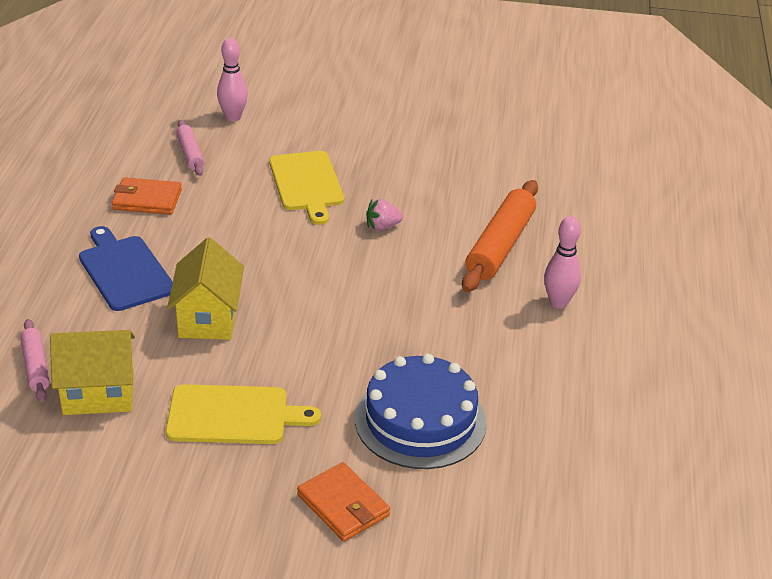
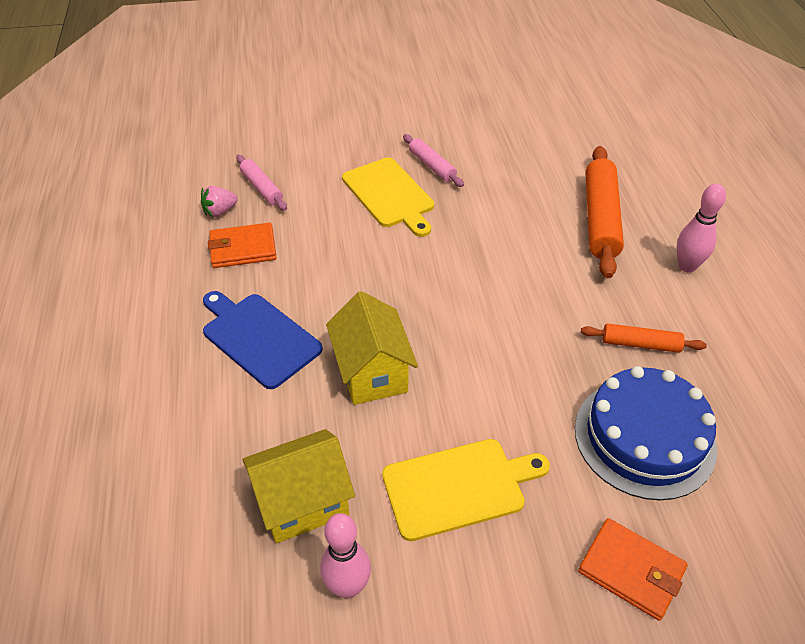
camera: 15 degrees left, 10 degrees up
(36, 366) = (217, 485): pink rolling pin -> pink rolling pin (432, 166)
(233, 117) = (284, 140): pink bowling pin -> pink bowling pin (348, 587)
(382, 227) = (484, 224): pink strawberry -> pink strawberry (220, 211)
(467, 353) = (640, 344): none -> orange rolling pin

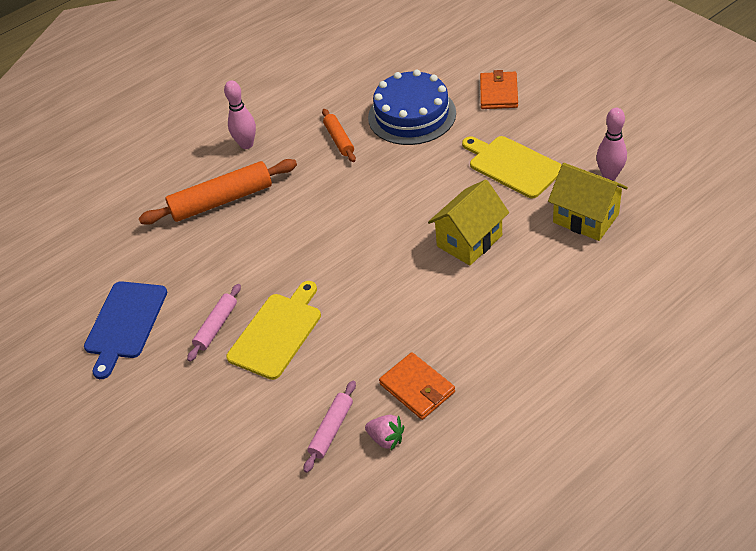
camera: 115 degrees left, 0 degrees up
(258, 338) = (495, 315): blue cutting board -> blue cutting board (125, 323)

